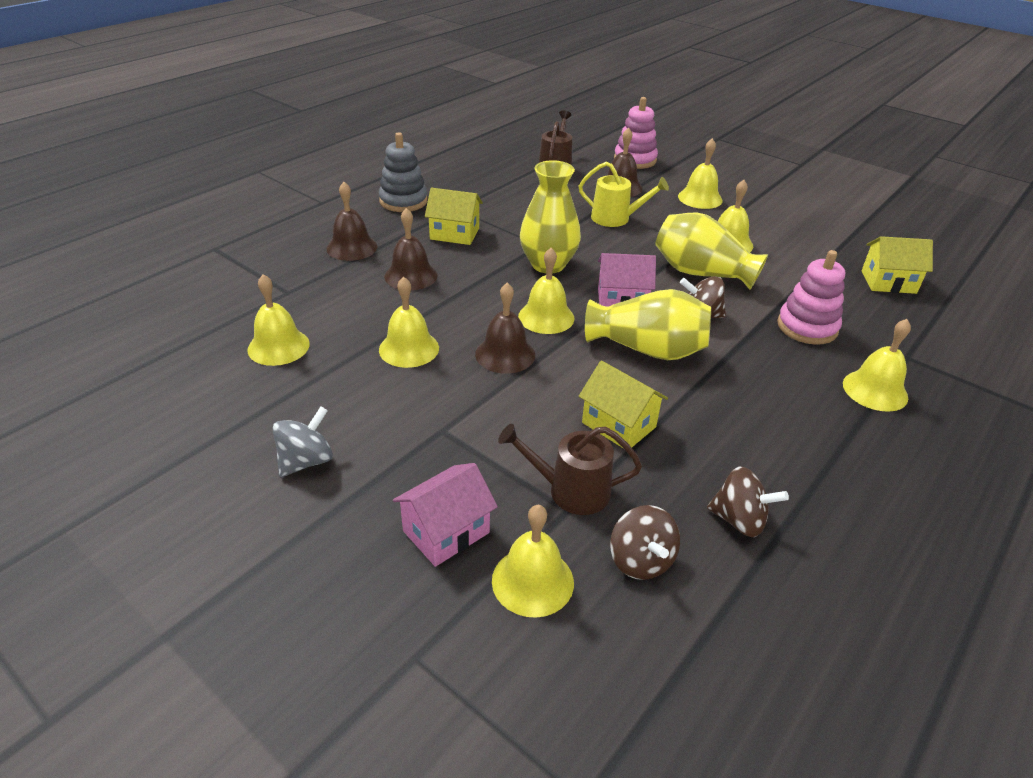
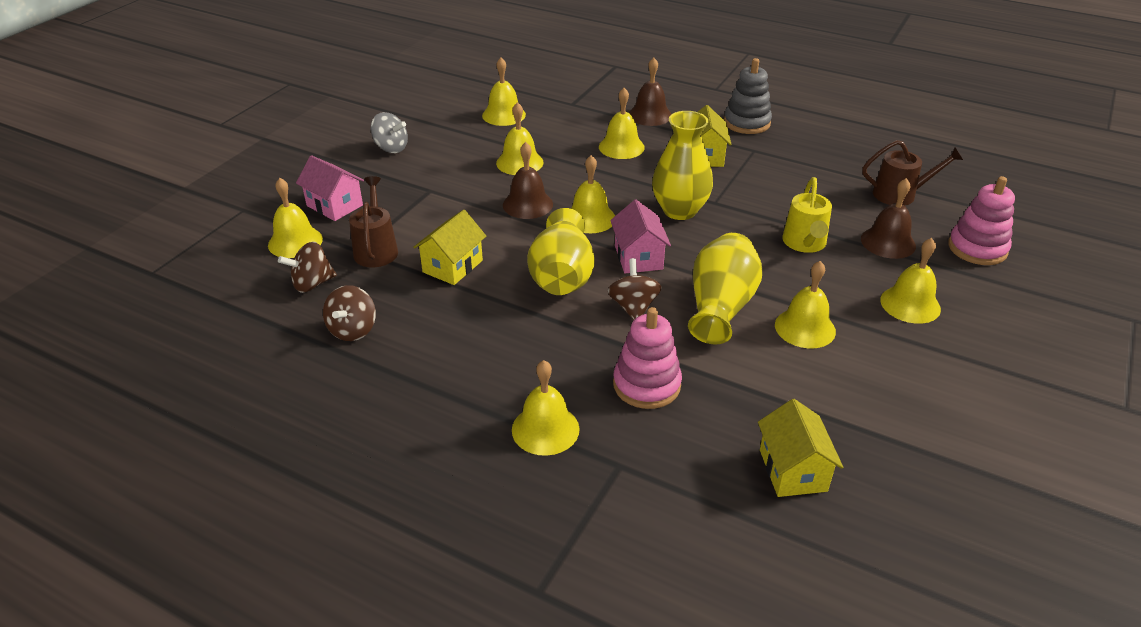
camera: 80 degrees right, 0 degrees up
(411, 275) = (621, 147): brown bell -> yellow bell

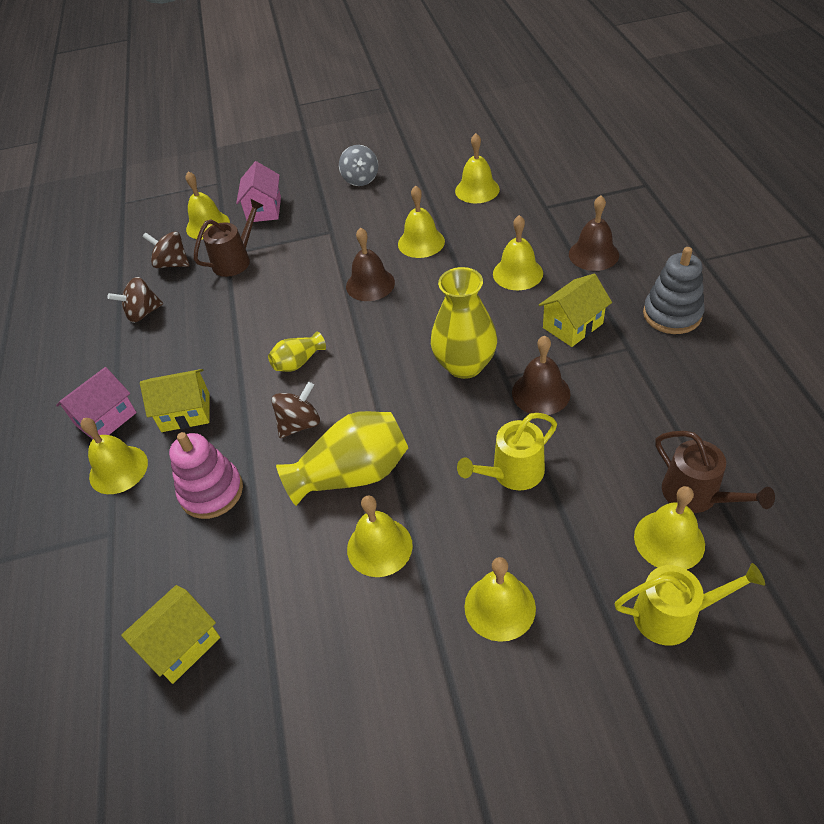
camera: 55 degrees right, 10 degrees up
(452, 266) = (253, 304): yellow house -> yellow house (185, 412)
(562, 276) = (298, 362): yellow vase -> yellow vase, size x0.52
(590, 218) = (391, 325): yellow bell -> yellow bell (669, 540)
(638, 257) = (368, 385): pink house -> pink house (106, 419)
(888, 242) = (590, 533): brown bell -> brown bell (541, 393)
(977, 248) = (672, 615): pink stacking toy -> yellow watering can

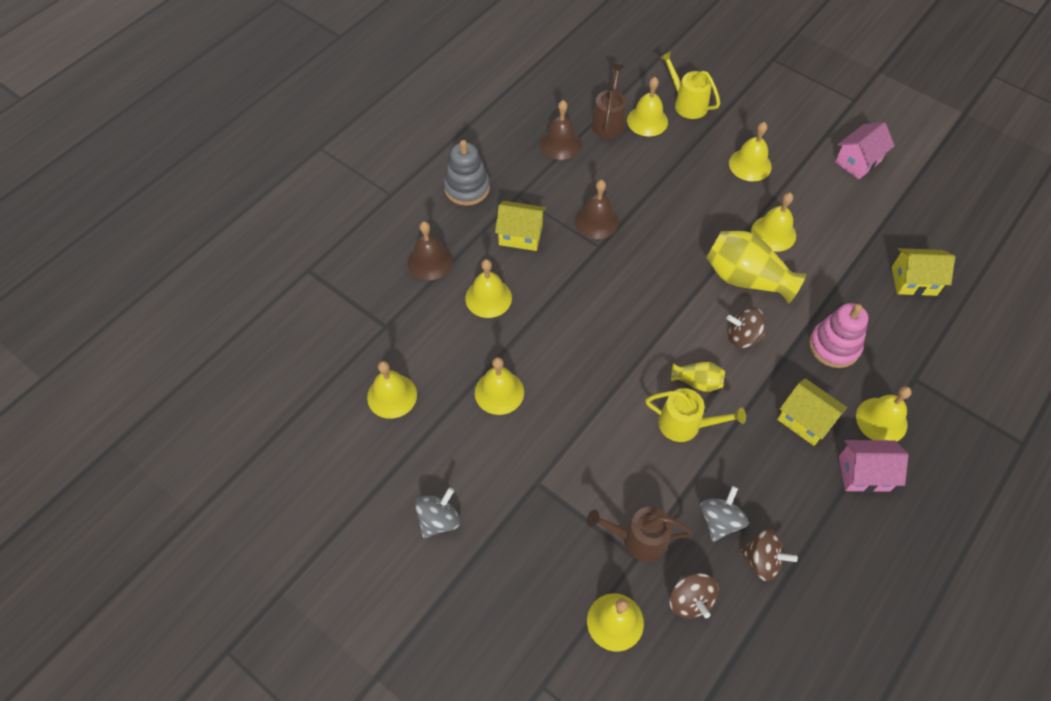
camera: 135 degrees left, 10 degrees up
(192, 308) = (719, 521): none -> grey spinning top
(264, 209) = (551, 582): pink house -> pink house (858, 161)
(370, 284) = (579, 394): brown bell -> brown bell (560, 143)
(465, 365) = (609, 275): yellow vase -> none
(512, 473) = (668, 202): yellow watering can -> yellow watering can (685, 424)

